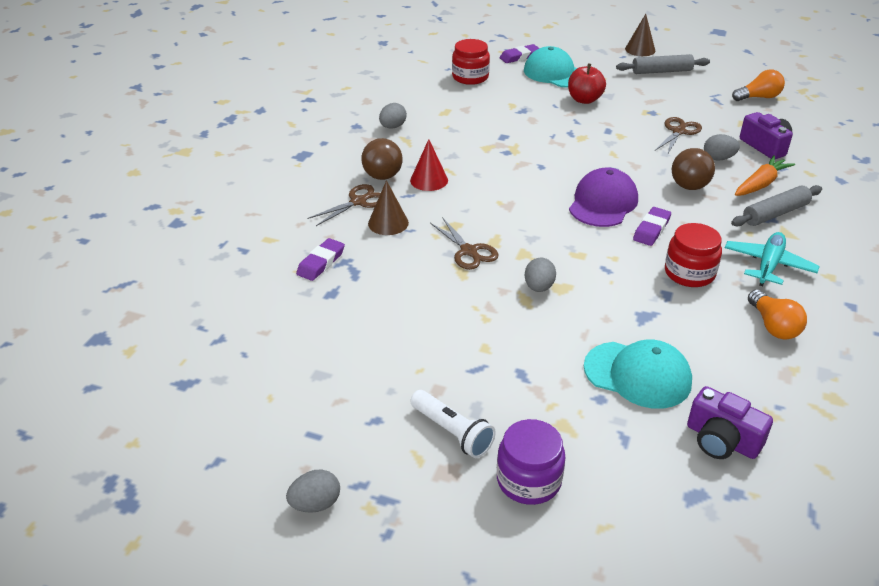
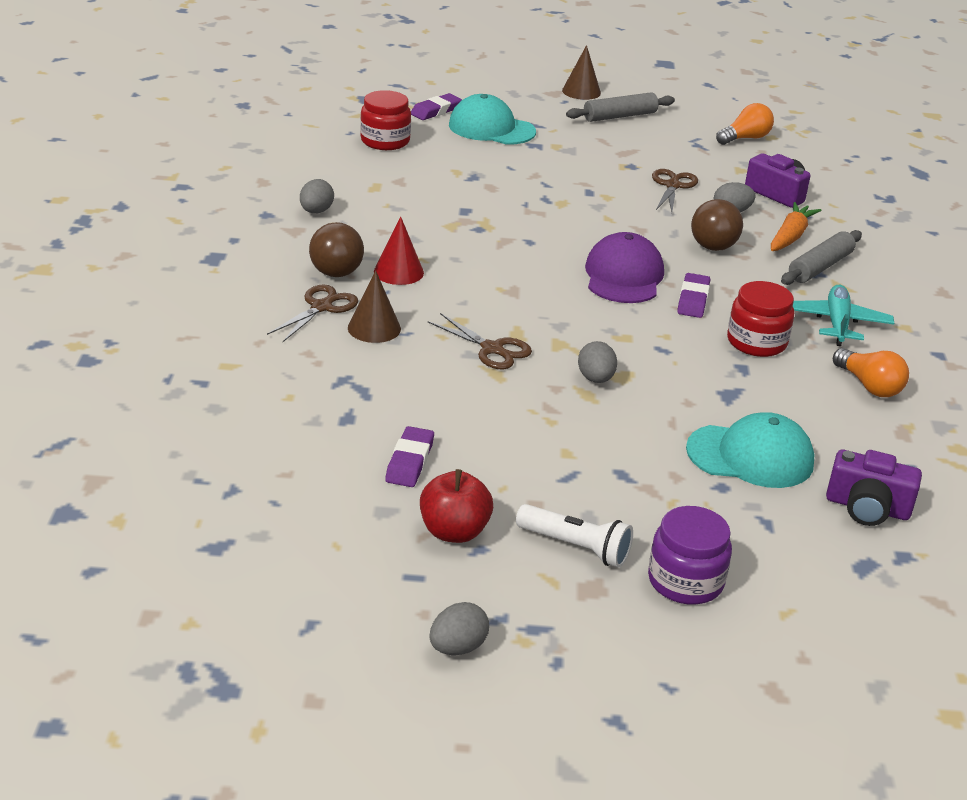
camera: 20 degrees left, 5 degrees down
(321, 263) = (313, 385): purple eraser -> purple eraser (410, 462)
(584, 100) = (543, 157): red apple -> red apple (454, 531)

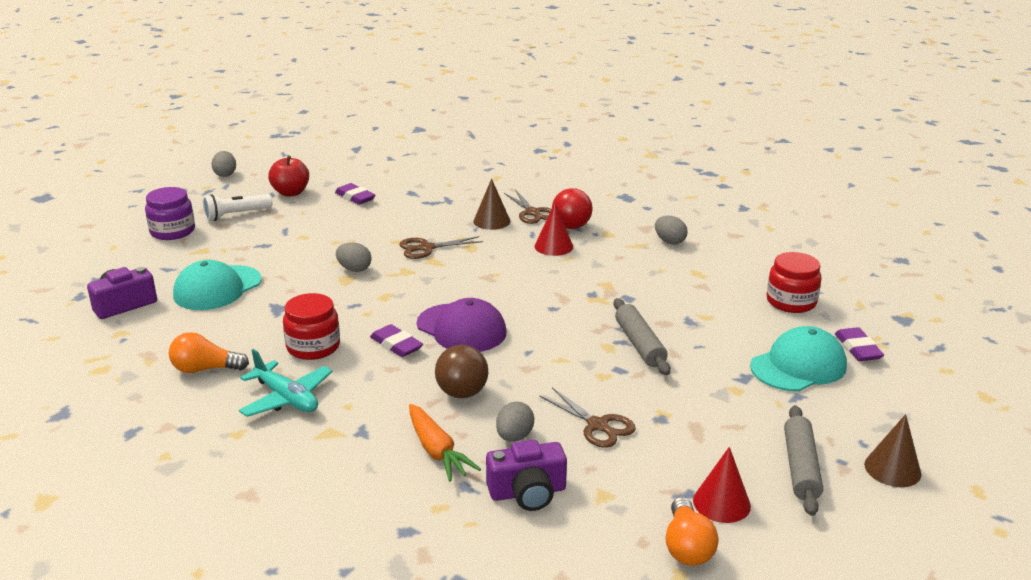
camera: 125 degrees right, 5 degrees down
(336, 273) = (571, 227): brown ball -> red ball
(691, 134) = (721, 503): none -> red cone
(820, 267) = (370, 439): grey rolling pin -> grey rolling pin (639, 344)

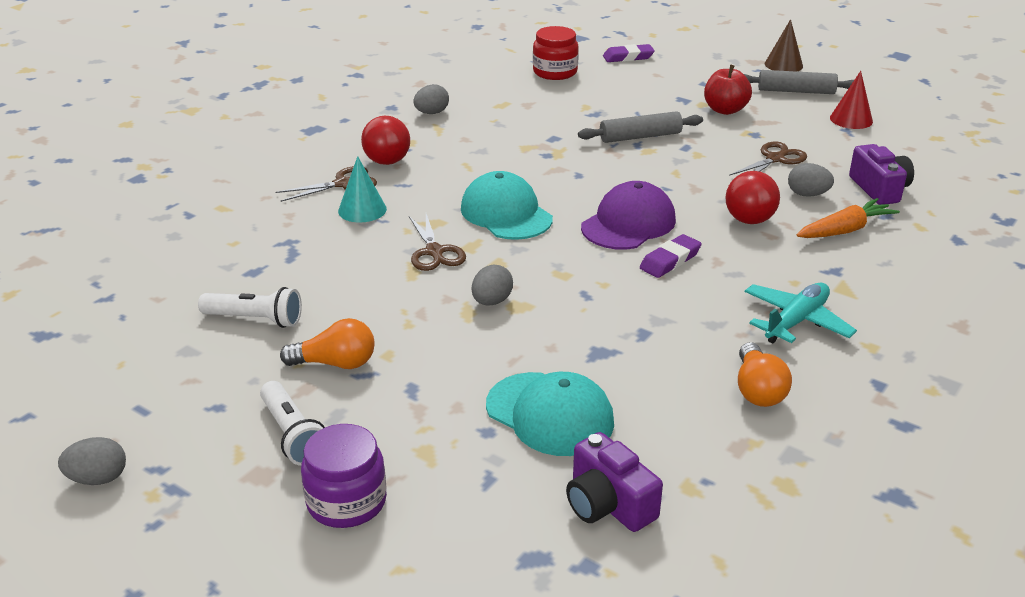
camera: 90 degrees left, 5 degrees up
(291, 193) = (216, 386): red apple -> red apple (725, 110)
(313, 347) = (687, 315): red jar -> none
(355, 197) = (255, 319): purple eraser -> white flashlight
(462, 393) = (749, 220): brown ball -> red ball
(491, 221) = (362, 210): brown cone -> turquoise cone
(553, 246) = (437, 172): red cone -> none
(687, 546) = (905, 133): orange light bulb -> orange light bulb (335, 363)
(798, 366) = (660, 79): turquoise cap -> turquoise cap (506, 213)

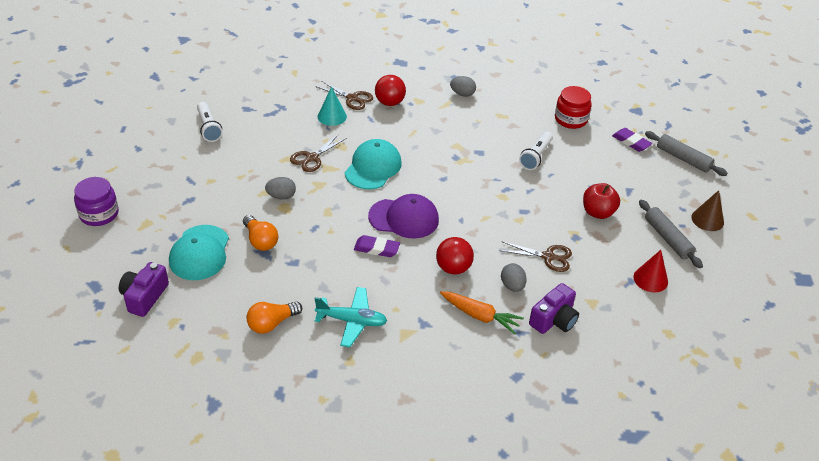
camera: 55 degrees right, 10 degrees up
(98, 479) = (74, 140): grey egg -> none
(293, 435) = (133, 179): white flashlight -> white flashlight (536, 156)
(335, 363) = (192, 167): orange light bulb -> orange light bulb (260, 240)
(640, 137) = (518, 187): grey rolling pin -> grey rolling pin (683, 159)

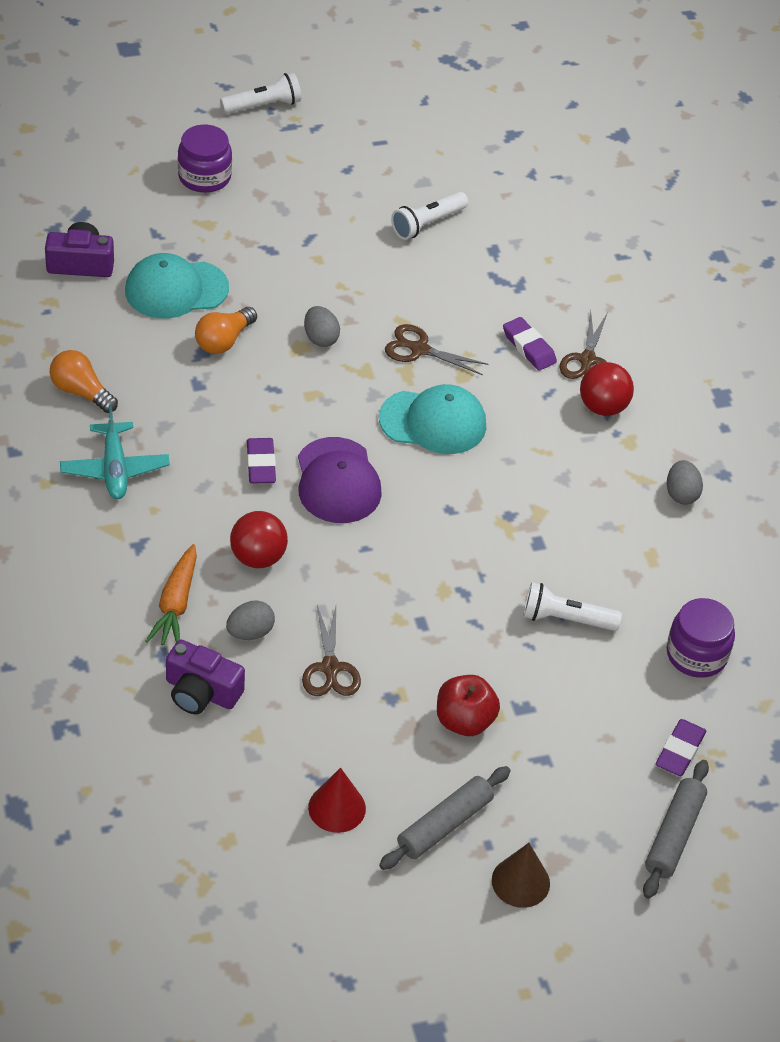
camera: 70 degrees right, 5 degrees up
(49, 170) = (263, 105): none -> white flashlight
(332, 116) = (529, 347): turquoise cone -> purple eraser
(571, 119) = (696, 654): red jar -> purple jar

